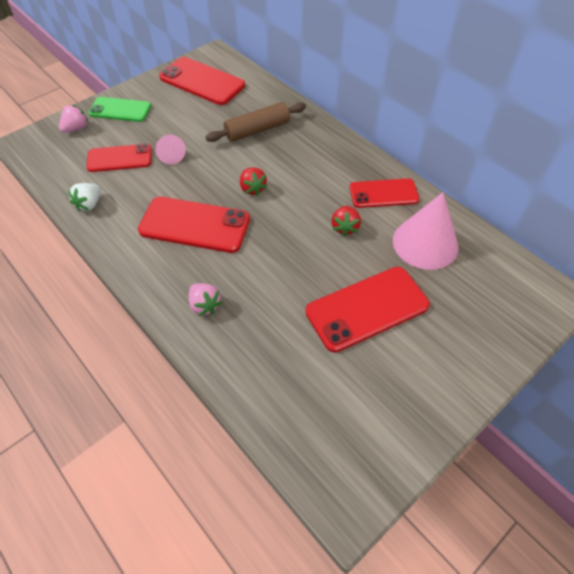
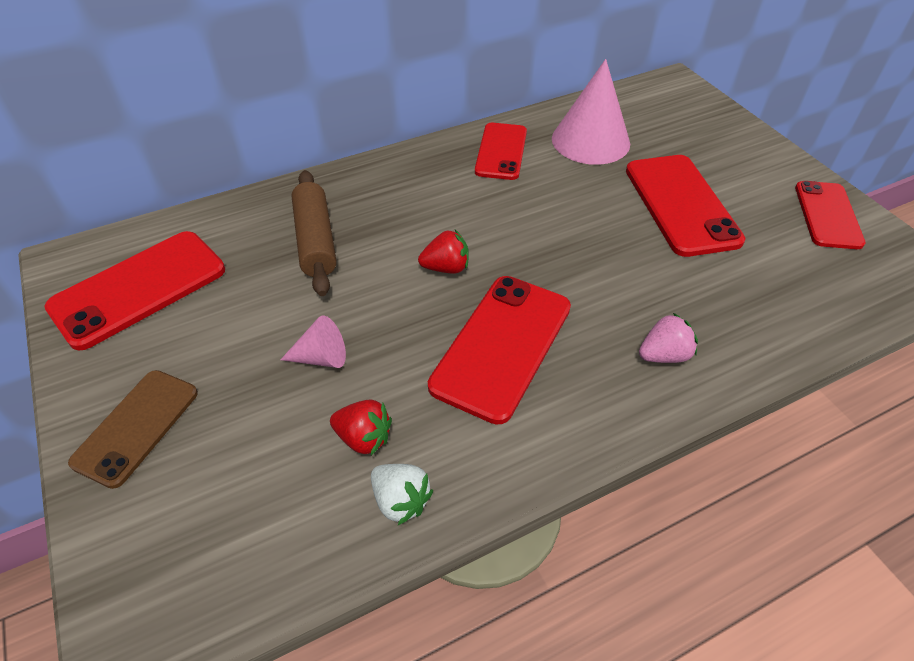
camera: 75 degrees left, 5 degrees down
(76, 128) = (146, 517): pink strawberry -> none
(119, 158) = (290, 439): red phone -> red phone (828, 215)
(120, 110) = (136, 427): green phone -> brown phone
(345, 227) = (549, 195): red strawberry -> red strawberry (364, 438)

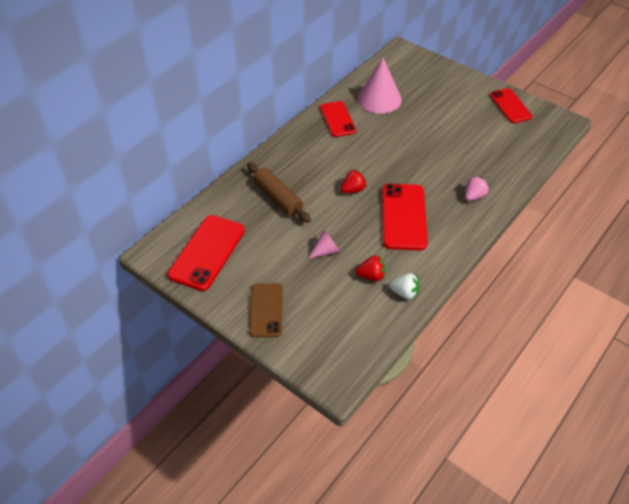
camera: 25 degrees left, 0 degrees up
(681, 205) = (442, 121): red phone -> none

